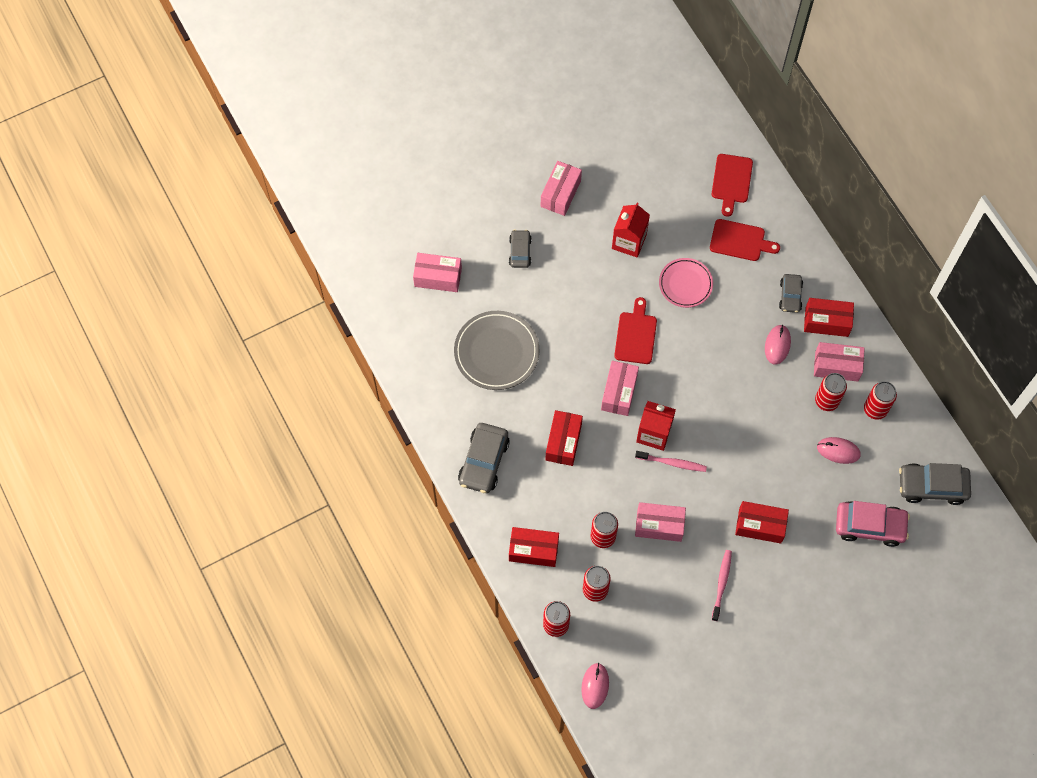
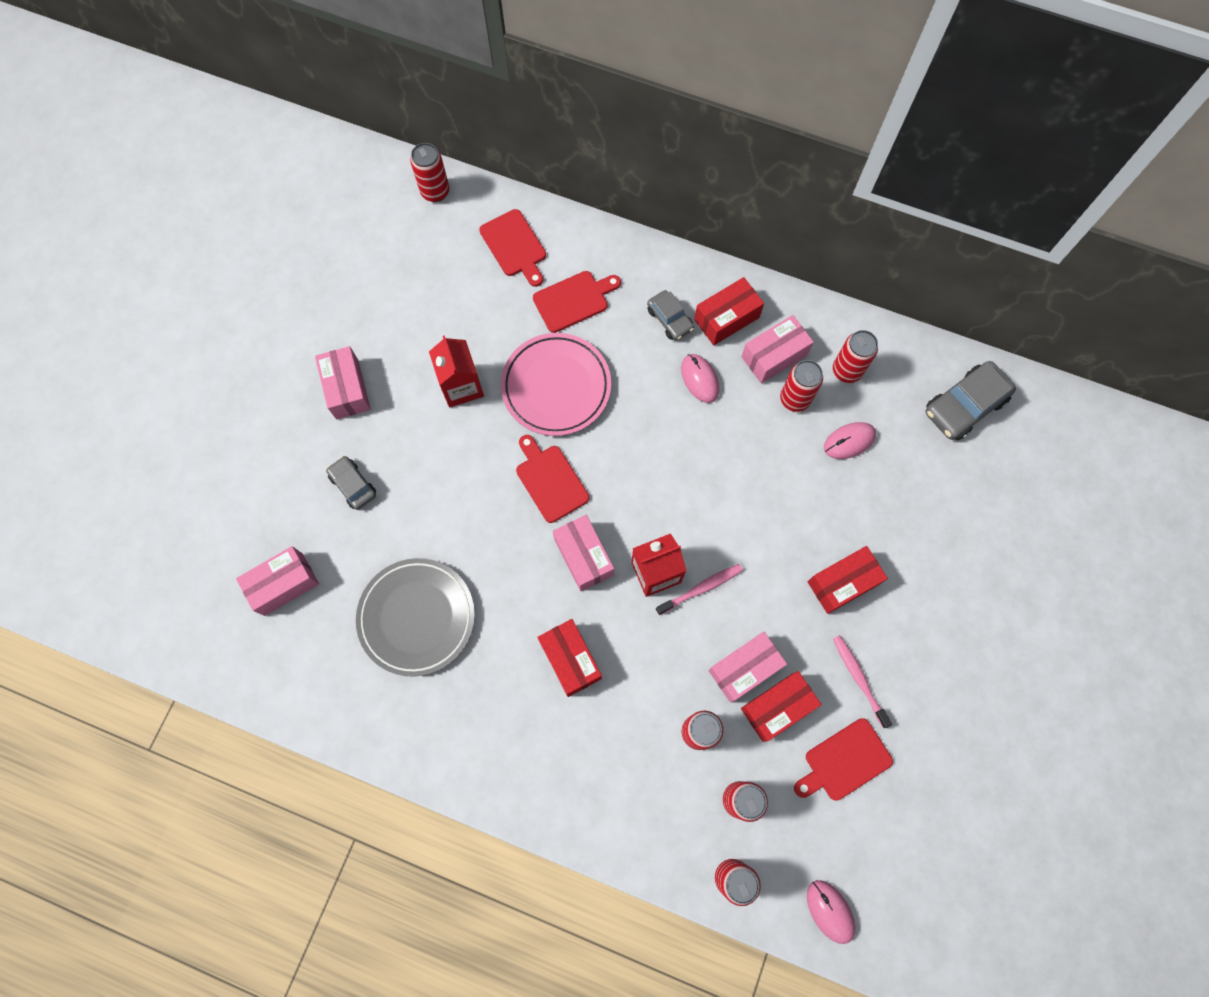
camera: 40 degrees left, 5 degrees up
(483, 462) = (502, 755): grey car -> none
(533, 550) = (638, 811): red box -> red box (777, 707)
(673, 619) = (844, 761): none -> red cutting board
(685, 284) = (556, 386): pink plate -> pink plate, size x1.55
(710, 112) = (435, 192): none -> red can
(869, 526) = (944, 494): pink car -> none

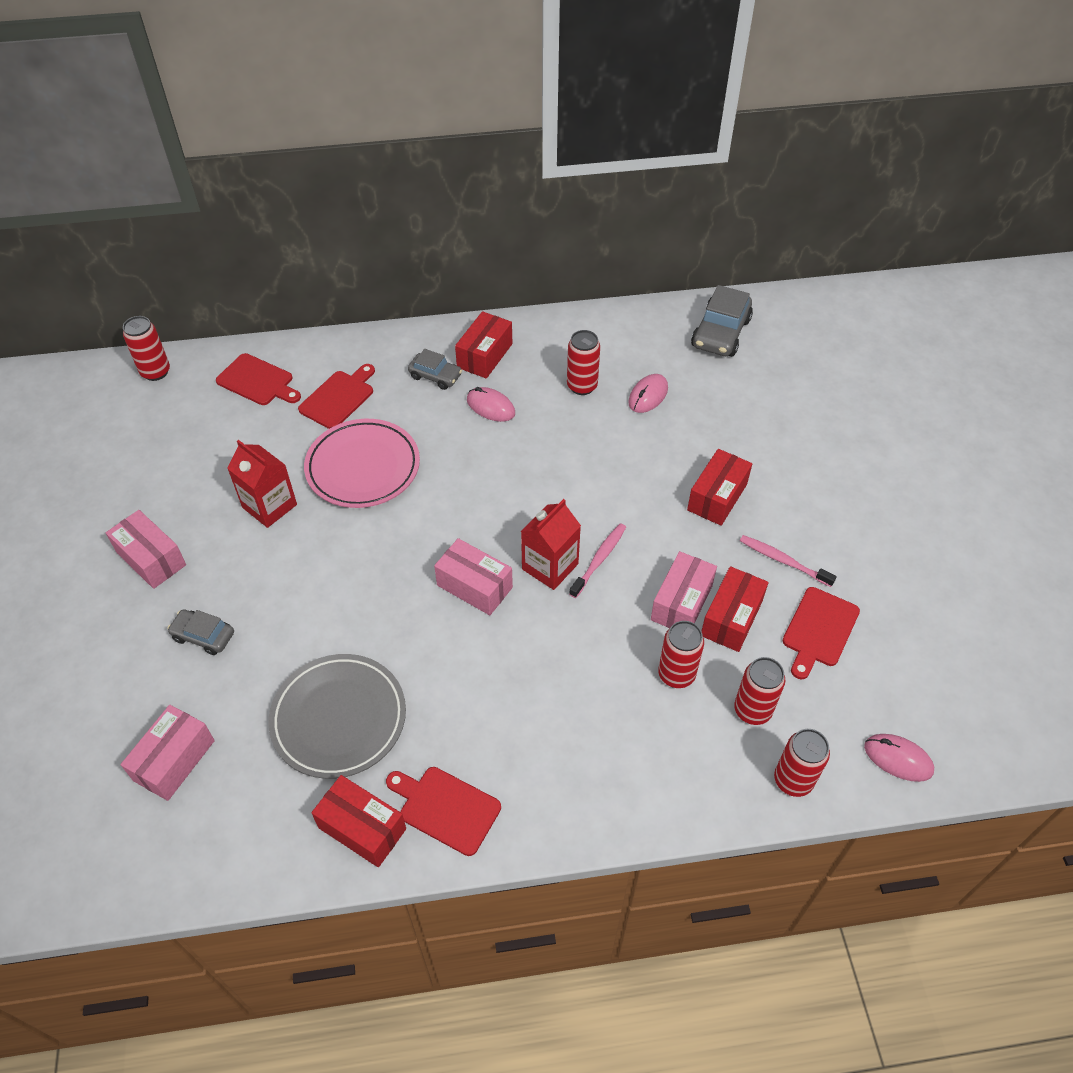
camera: 30 degrees left, 20 degrees down
(550, 480) = (403, 541): red cutting board -> red cutting board (445, 808)
(570, 660) = (517, 677): red box -> red box (362, 828)
(774, 356) = (543, 364): pink box -> none
(846, 370) = (610, 349): red can -> none

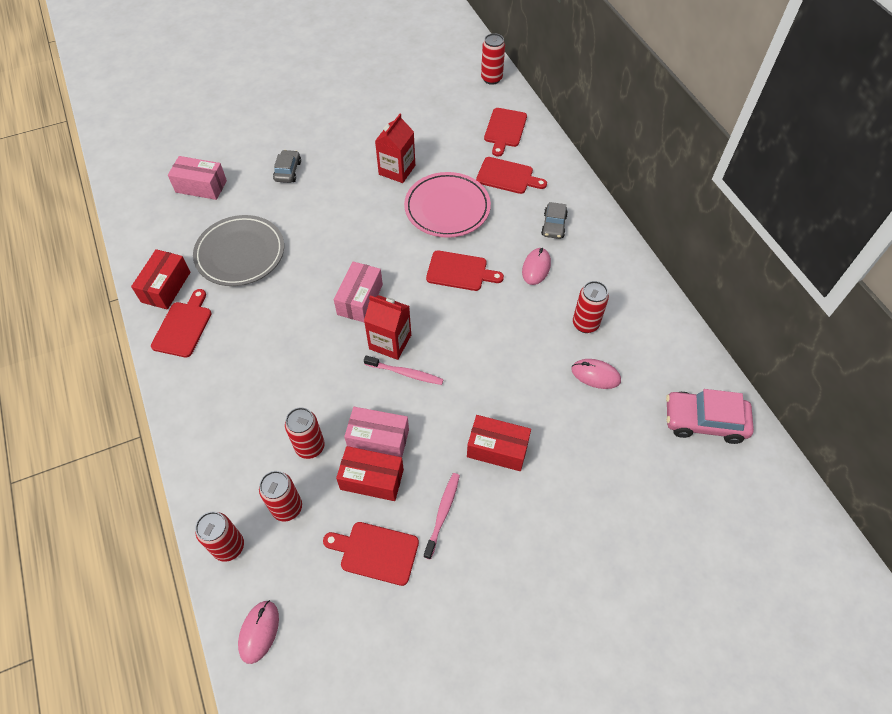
camera: 75 degrees right, 5 degrees up
(151, 559) = (339, 129): pink box -> none
(469, 477) = (460, 271): none -> red cutting board
(485, 355) = (590, 250): red box -> none
(720, 333) = (704, 421): grey car -> pink car

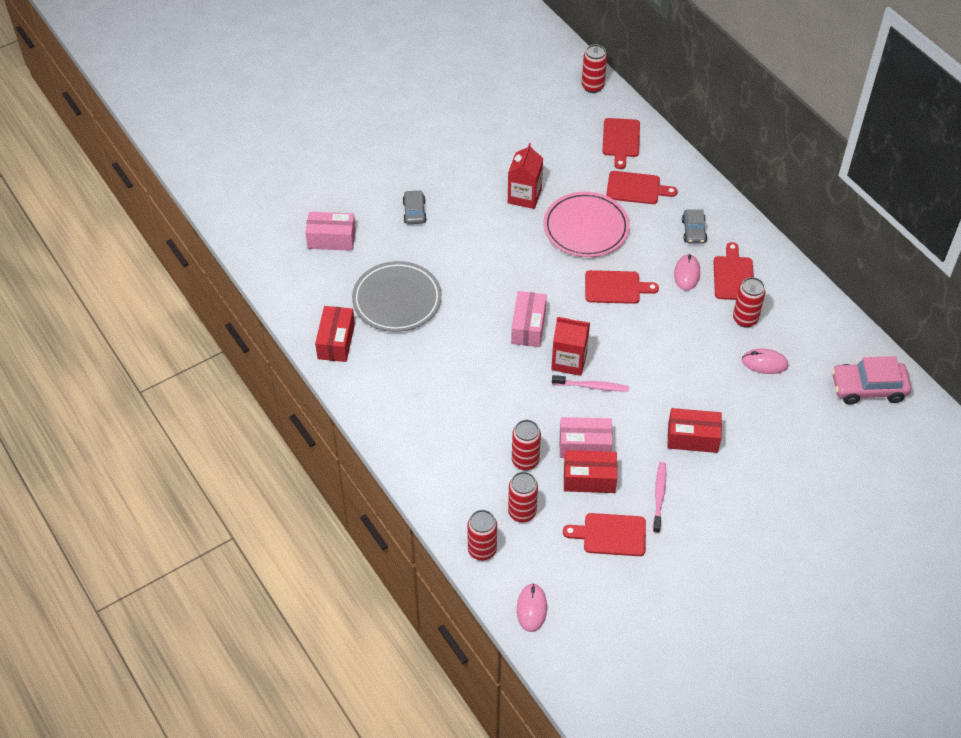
camera: 10 degrees left, 5 degrees down
(183, 326) = (368, 375): red cutting board -> red cutting board (733, 276)

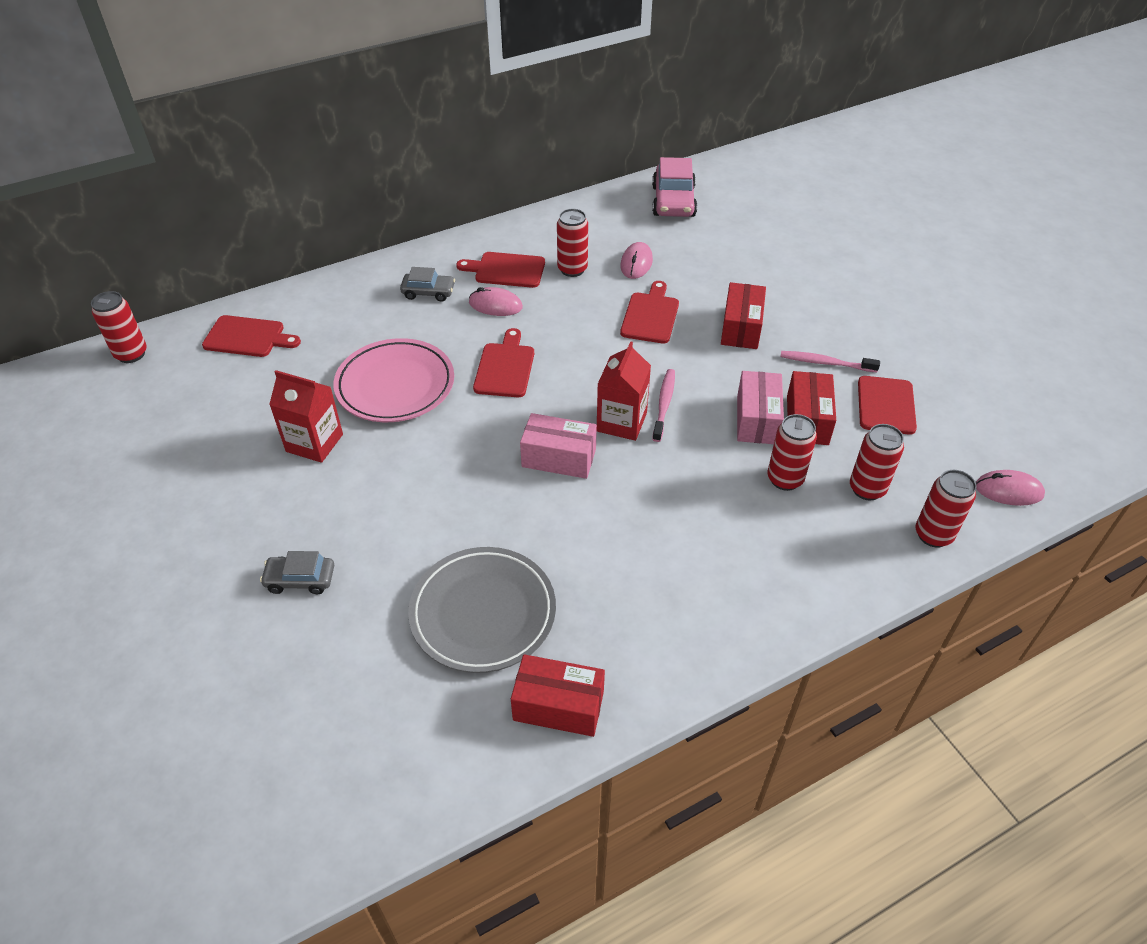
camera: 85 degrees left, 5 degrees down
(331, 239) = (324, 707): pink box -> none
(636, 188) = (340, 332): red cutting board -> red cutting board (650, 315)

